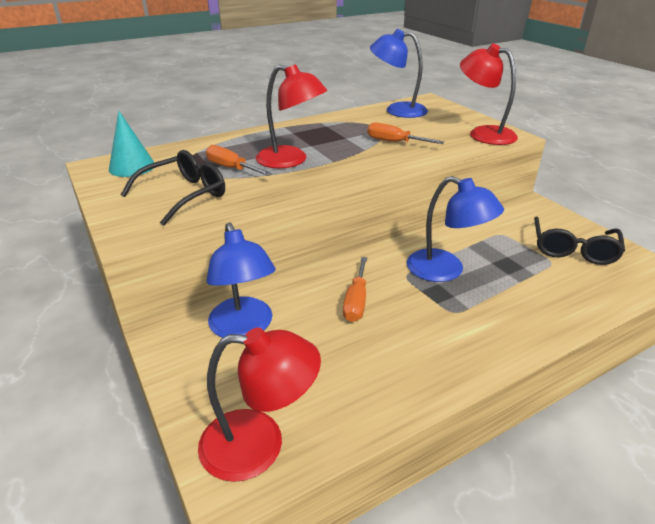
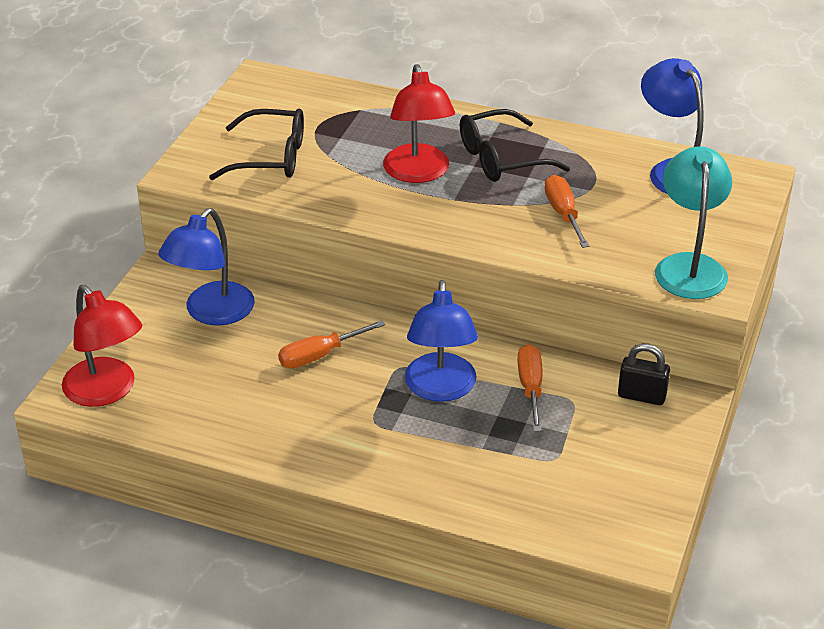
camera: 50 degrees right, 5 degrees up
(132, 167) = (283, 97): turquoise cone -> none
(232, 168) = (354, 150): orange screwdriver -> orange screwdriver (530, 388)
(483, 133) = (689, 266): red lamp -> turquoise lamp
(516, 214) = (641, 396): none -> black padlock
(573, 249) = (606, 467): black glasses -> black glasses (501, 159)

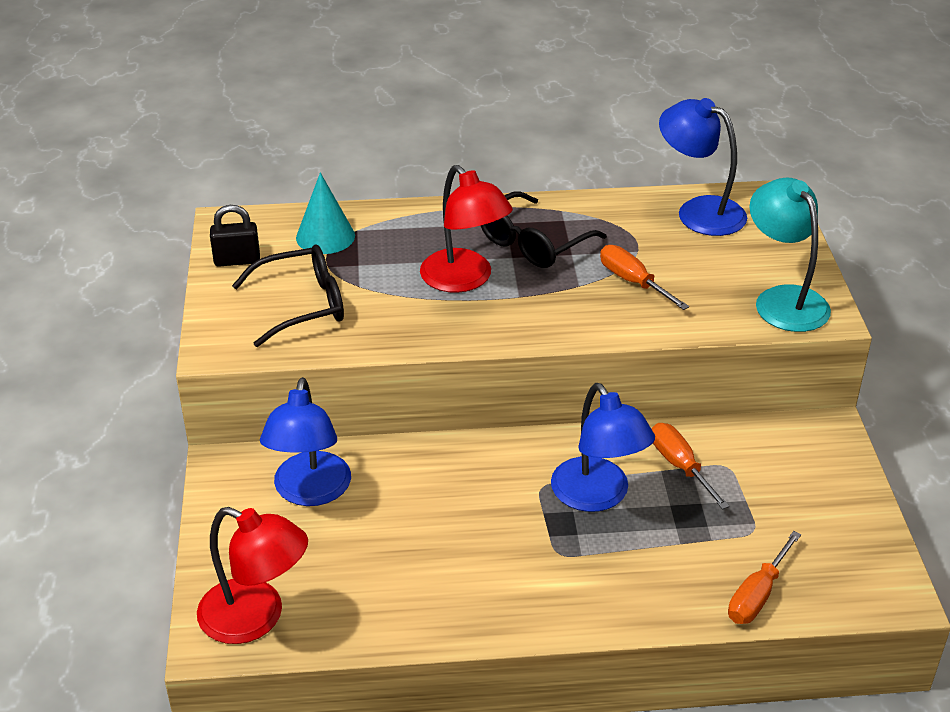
camera: 25 degrees left, 0 degrees up
(320, 355) = (455, 500): orange screwdriver -> orange screwdriver (757, 595)
(330, 108) = (325, 236): none -> turquoise cone
(641, 396) = (784, 440): black padlock -> black padlock (237, 260)

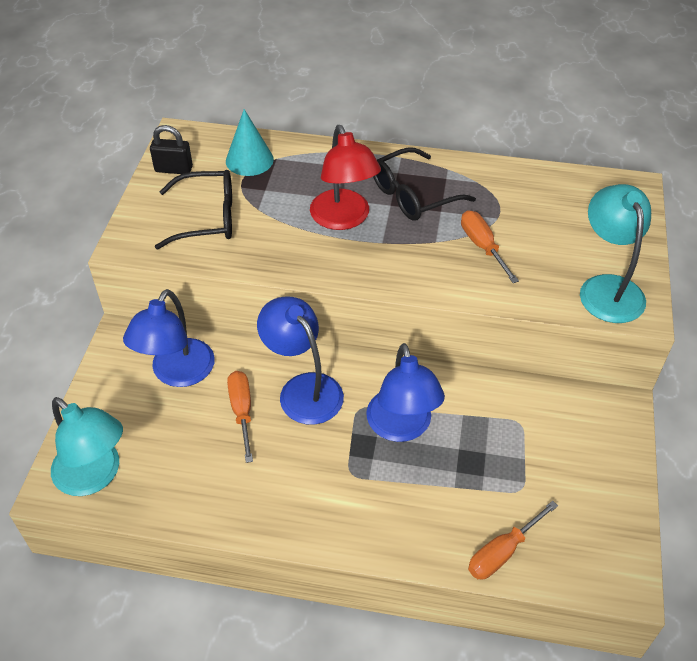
camera: 15 degrees right, 10 degrees up
(256, 618) = (95, 476): red lamp -> turquoise lamp
(680, 466) = (480, 415): orange screwdriver -> orange screwdriver (242, 412)
(699, 211) = (564, 190): blue lamp -> blue lamp (303, 389)

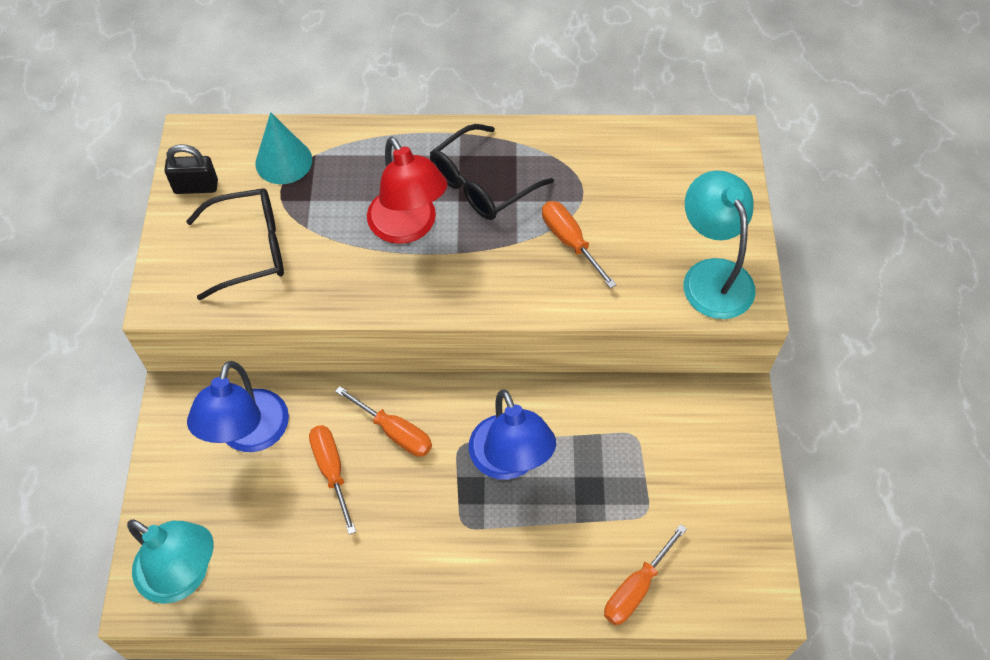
camera: 10 degrees left, 10 degrees up
(303, 389) = (394, 432): blue lamp -> orange screwdriver

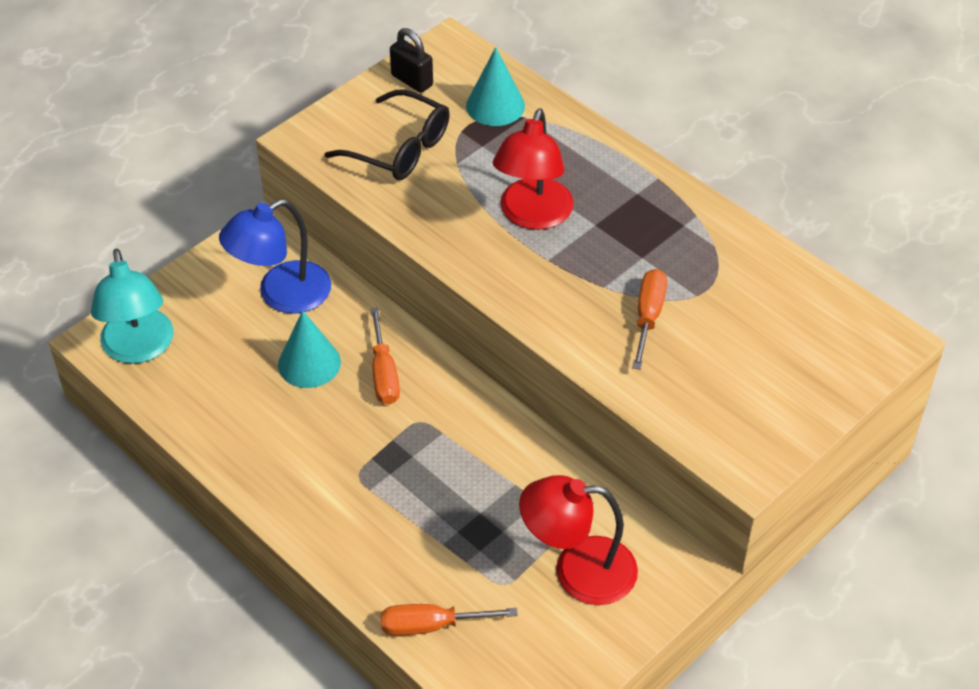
camera: 45 degrees right, 10 degrees down
(332, 471) = (309, 363): orange screwdriver -> turquoise cone
(481, 184) = (628, 226): black glasses -> none
(509, 461) = (443, 461): blue lamp -> none
(678, 460) = (578, 570): none -> red lamp
(712, 275) = (738, 428): turquoise lamp -> none

